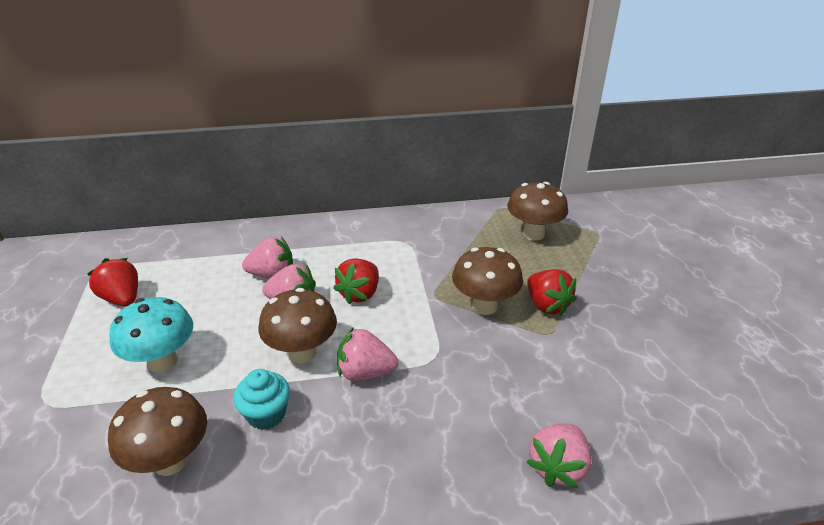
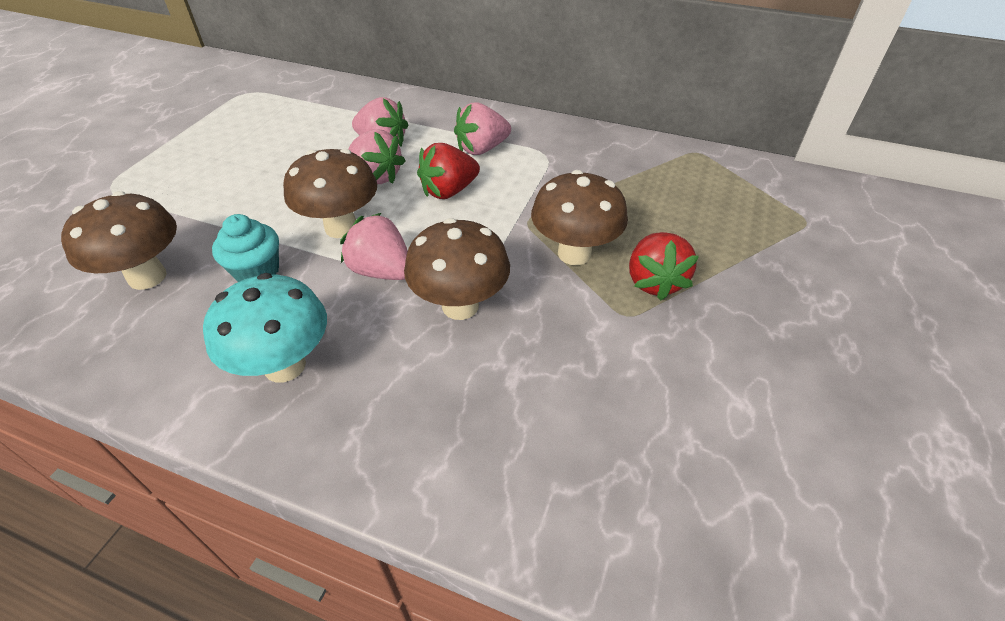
camera: 30 degrees right, 10 degrees up
(122, 299) = (241, 122): red strawberry -> none
(163, 362) = (220, 188): turquoise mushroom -> turquoise mushroom (285, 366)
(533, 234) = (712, 194): brown mushroom -> brown mushroom (460, 306)
(558, 467) = (494, 472): pink strawberry -> pink strawberry (482, 149)

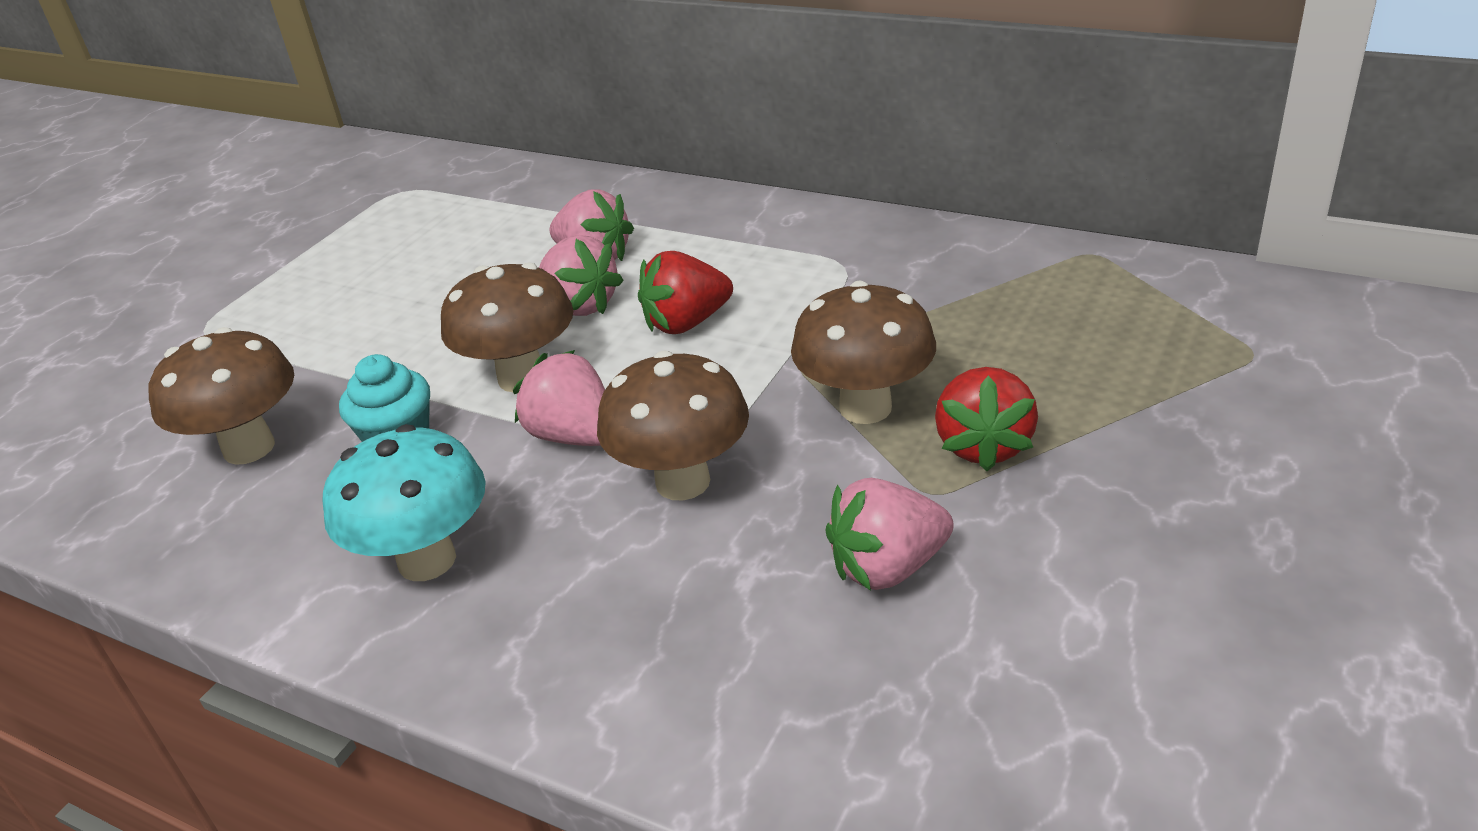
camera: 10 degrees right, 10 degrees down
(482, 149) = (745, 260): pink strawberry -> pink strawberry (888, 567)

